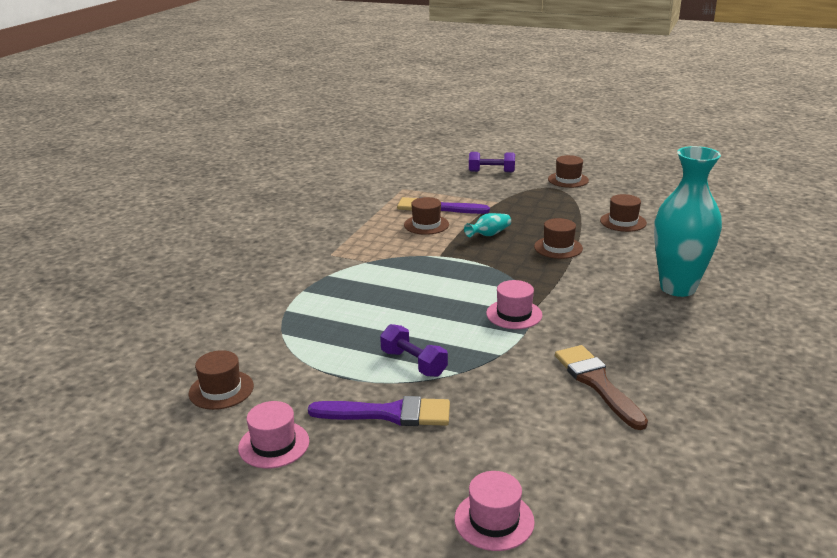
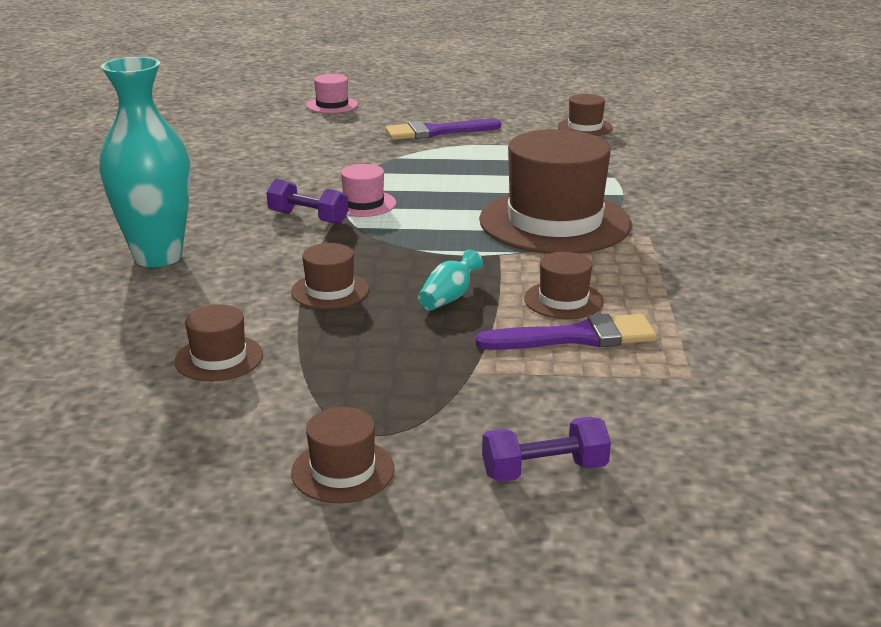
camera: 160 degrees right, 0 degrees up
(274, 444) = (505, 112): pink hat -> none
(380, 274) = (554, 222): none -> brown hat
(413, 363) = (441, 158): purple dumbbell -> purple dumbbell (308, 218)
(597, 383) = (266, 166): brown brush -> none

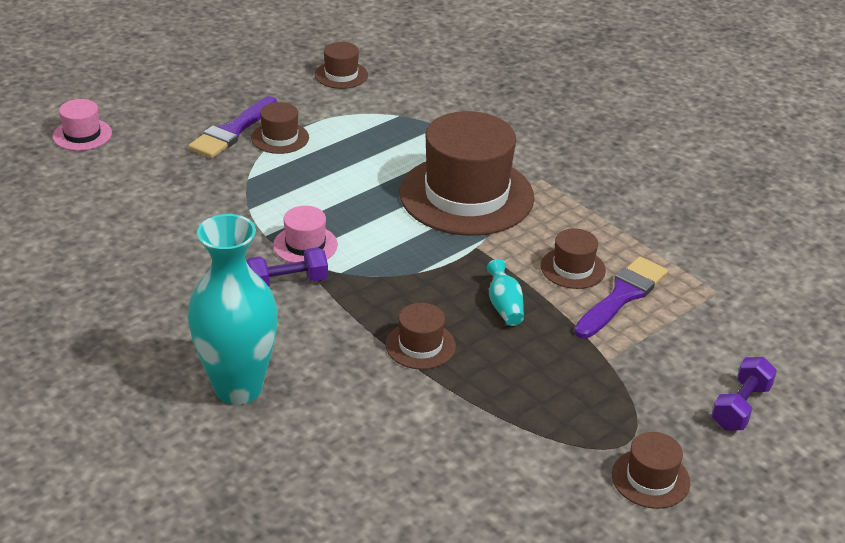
camera: 45 degrees left, 10 degrees up
(219, 358) = (446, 448): brown hat -> brown hat (280, 138)

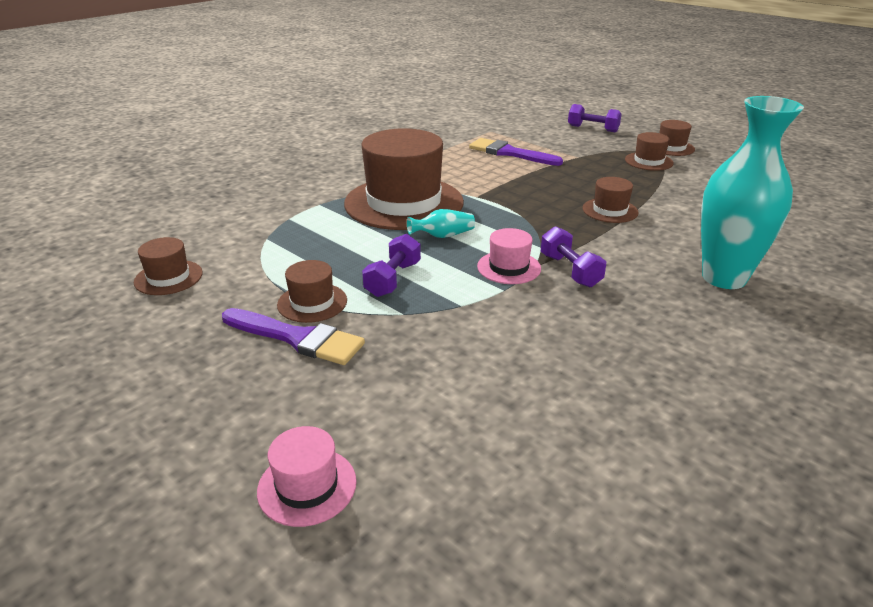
camera: 95 degrees left, 5 degrees down
(304, 178) = (393, 279): none -> purple dumbbell
(504, 306) = (544, 185): turquoise vase -> turquoise vase (443, 236)
(573, 268) = (487, 166): brown hat -> brown hat (648, 161)

